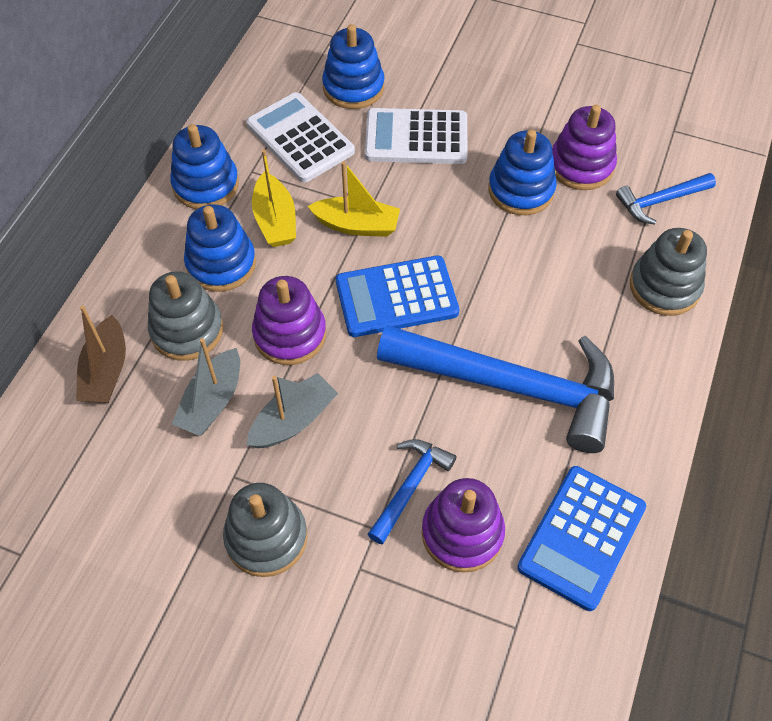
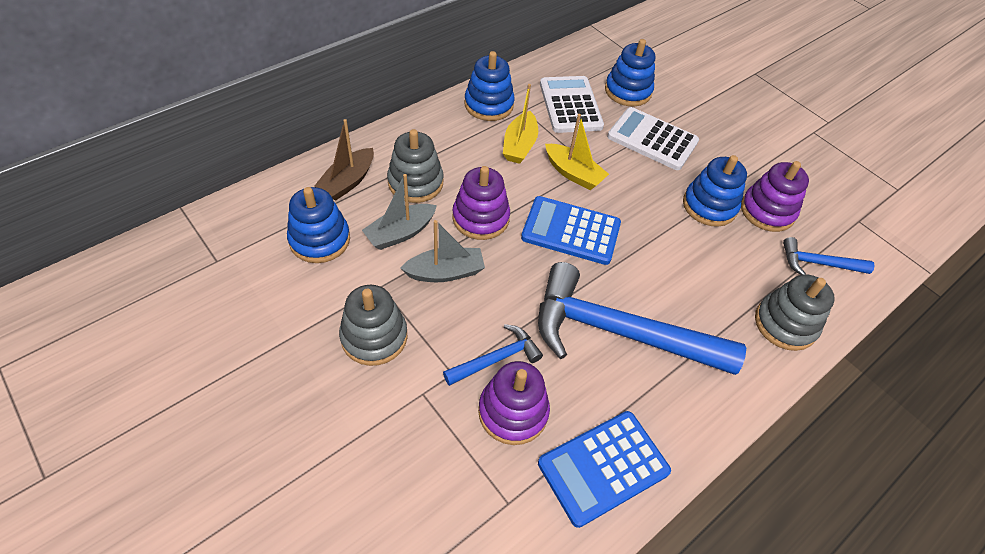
camera: 25 degrees right, 5 degrees down
(221, 263) = (465, 154): blue stacking toy -> blue stacking toy (320, 240)
(512, 386) = (618, 332): blue hammer -> blue hammer turned 150 degrees clockwise

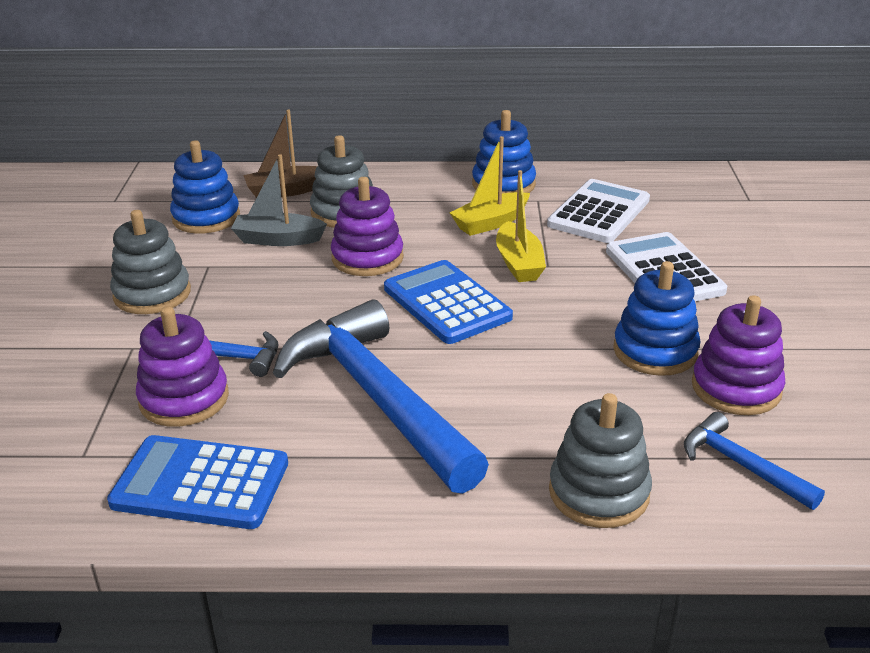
camera: 45 degrees right, 20 degrees down
(445, 272) = (276, 280): grey boat -> none
(628, 91) = (693, 224): blue stacking toy -> none

